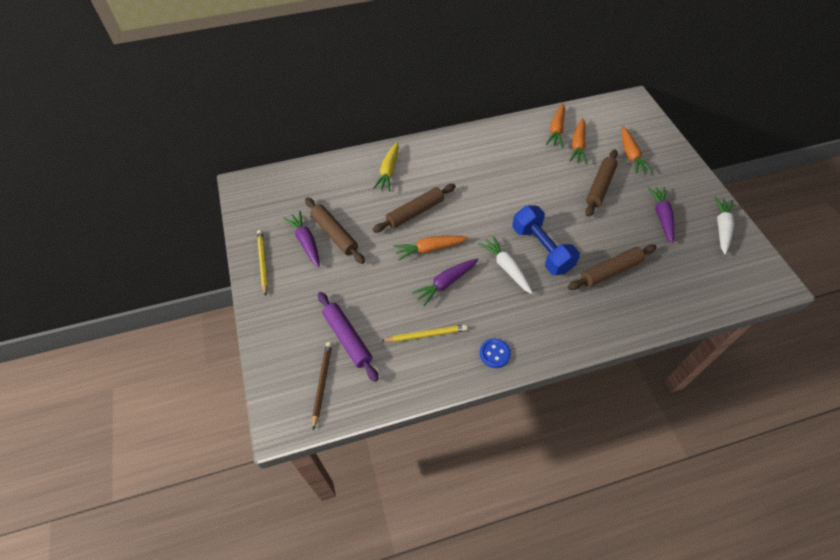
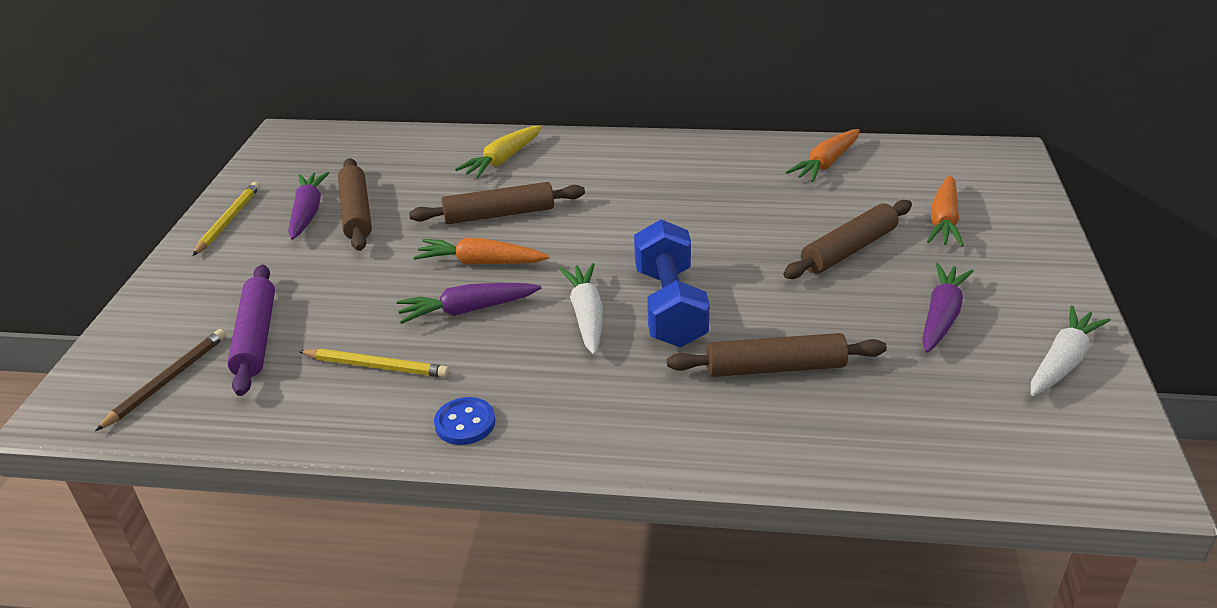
camera: 25 degrees right, 20 degrees down
(577, 145) = (850, 189): orange carrot -> none

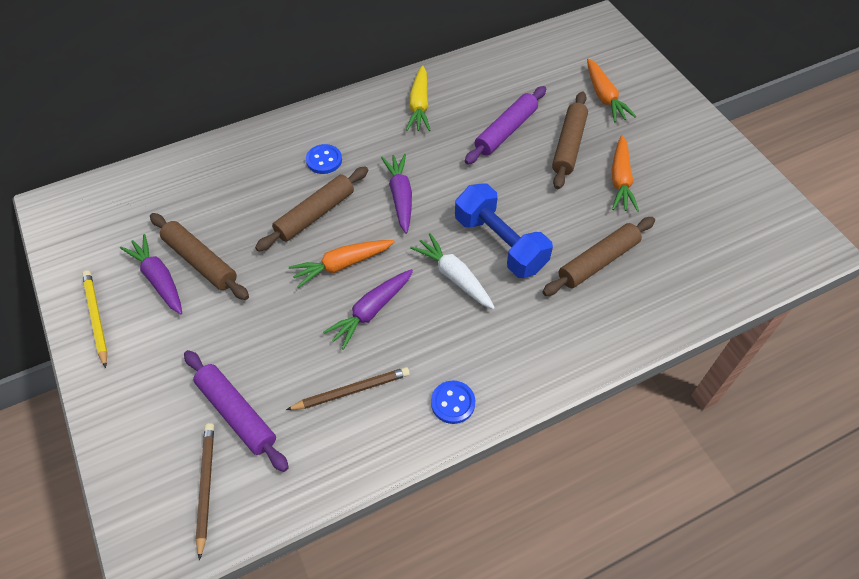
camera: 35 degrees left, 20 degrees up
(376, 366) = (351, 391): yellow pencil -> brown pencil
(503, 160) = (270, 159): yellow carrot -> yellow carrot (419, 105)
(554, 176) = (324, 160): none -> blue button
(781, 213) = (506, 131): none -> purple rolling pin
(826, 163) = (499, 73): orange carrot -> orange carrot (620, 180)
(941, 316) = (656, 177): purple carrot -> purple carrot (400, 197)
(1062, 362) = (737, 182): white carrot -> none

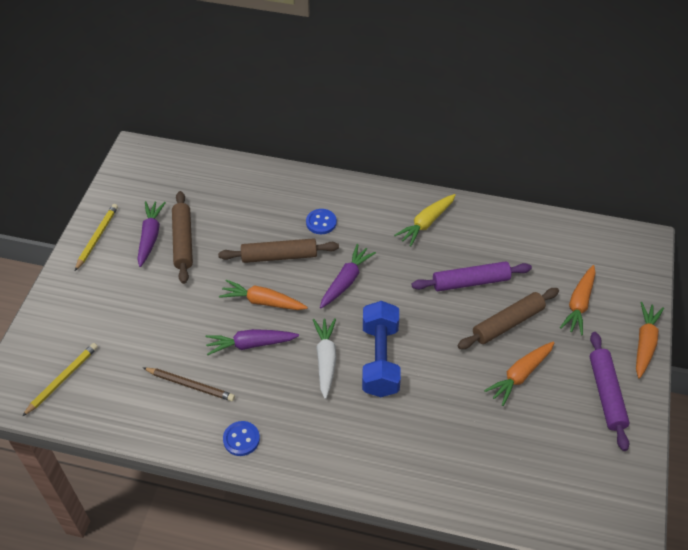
camera: 40 degrees right, 5 degrees down
(206, 487) = (62, 379): brown pencil -> yellow pencil
(236, 413) = (116, 350): purple rolling pin -> purple rolling pin (606, 394)
(598, 261) = (437, 421): brown rolling pin -> none
(679, 97) = (644, 344): none -> orange carrot

